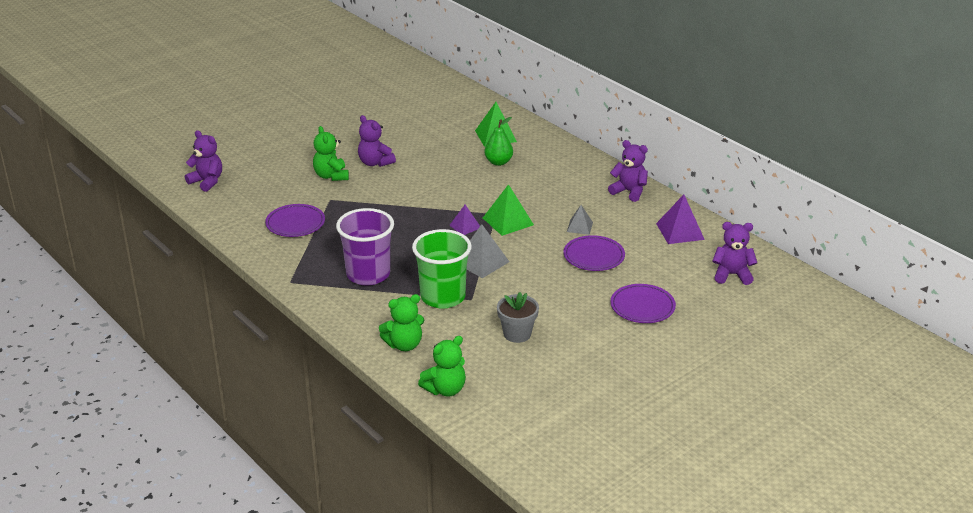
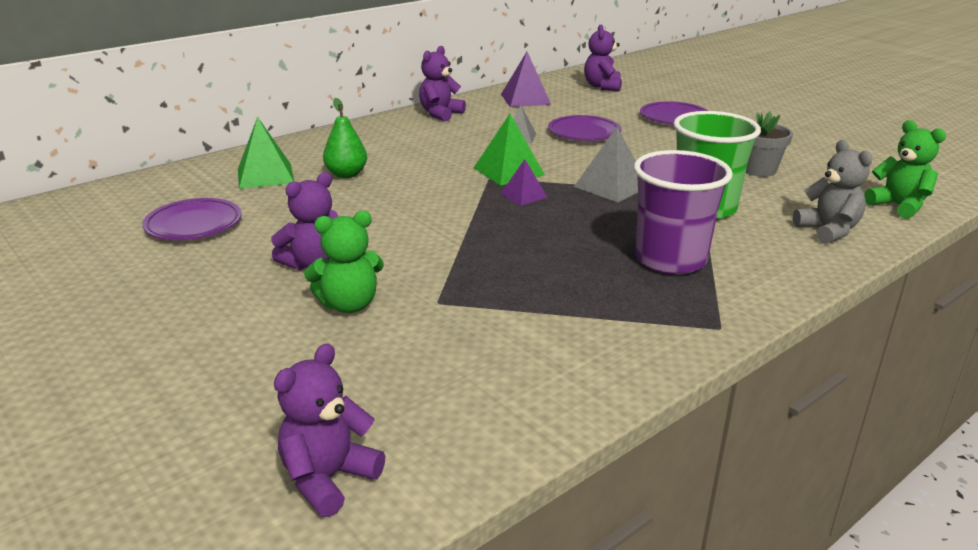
camera: 90 degrees left, 5 degrees down
(295, 224) = (526, 334): purple plate -> purple plate (194, 225)
(404, 345) = (828, 231): green teddy bear -> grey teddy bear

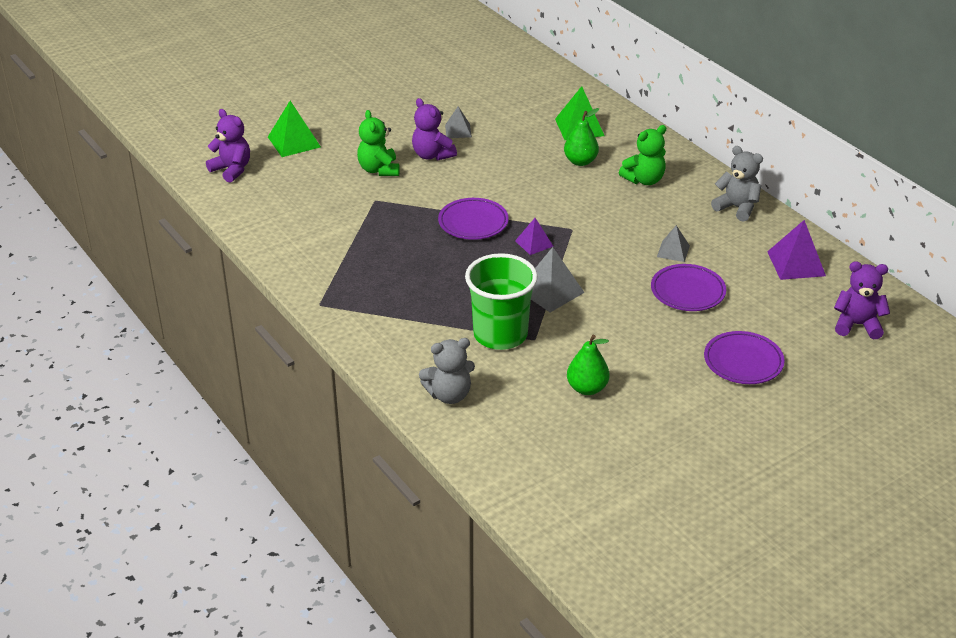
camera: 95 degrees right, 10 degrees up
(194, 225) = (495, 108): purple plate -> purple plate (473, 222)
(247, 248) = (458, 131): none -> grey pyramid
(440, 114) = (737, 208): purple teddy bear -> grey teddy bear
(508, 171) = (586, 239): green pyramid -> green pyramid (294, 142)
(670, 260) = (413, 300): purple cup -> none
(758, 170) = (587, 388): grey flower pot -> green pear
(898, 206) = (494, 457): green teddy bear -> green teddy bear (644, 180)

